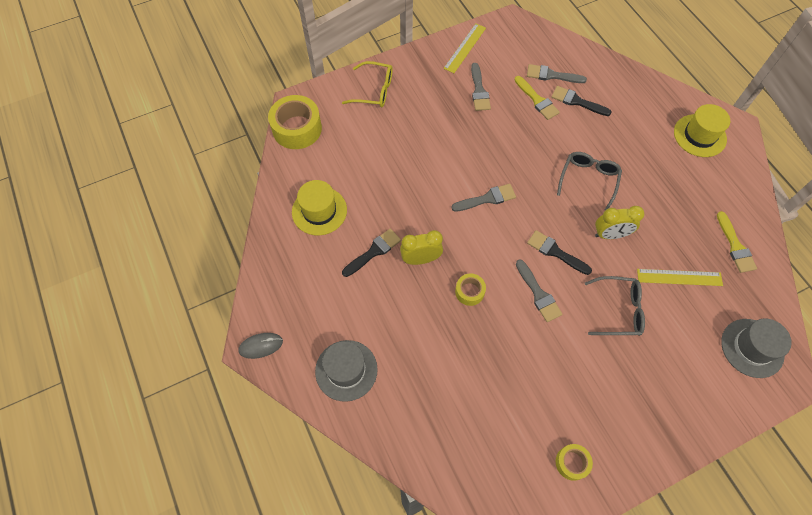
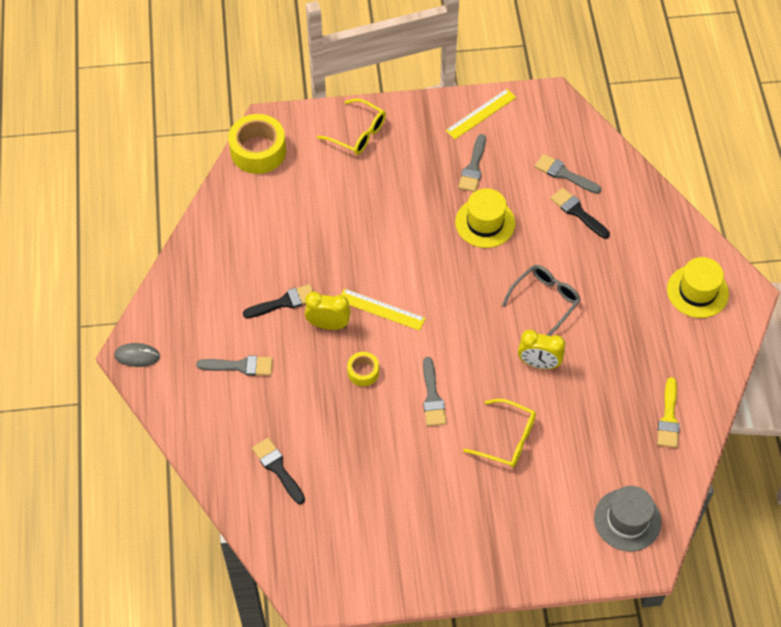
camera: 20 degrees right, 5 degrees down
(319, 211) = (246, 244): yellow hat -> yellow hat (485, 223)
(346, 370) = (209, 405): grey hat -> none
(487, 199) = (426, 286): grey brush -> grey brush (240, 366)
(537, 100) = (533, 197): yellow brush -> none
(555, 252) = (471, 362): black brush -> black brush (277, 468)
(572, 463) = (387, 558): yellow tape -> none
(618, 310) = (507, 439): grey glasses -> yellow glasses
(679, 277) = (589, 428): yellow ruler -> yellow ruler (381, 309)

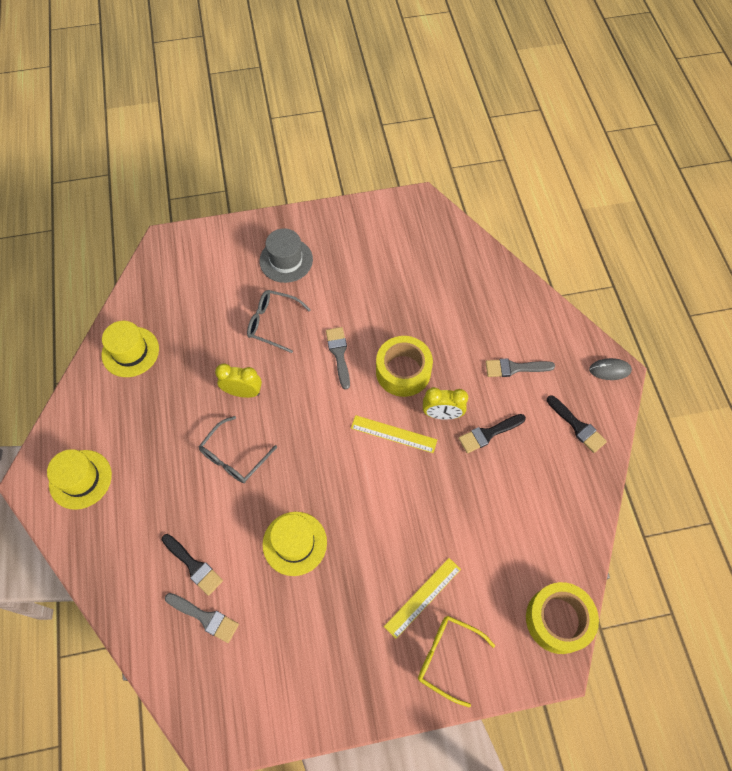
camera: 175 degrees right, 5 degrees up
(277, 468) = (462, 286): black brush -> black brush (577, 426)
(363, 372) = (403, 371): yellow tape -> yellow tape, size x1.91
(473, 167) = (309, 618): grey brush -> none
(481, 114) = (302, 703): yellow ruler -> yellow ruler (423, 597)
(507, 439) = (272, 323): yellow glasses -> grey glasses
(627, 520) = (177, 268): grey hat -> grey hat (286, 260)
(669, 418) = (130, 352): yellow brush -> yellow hat

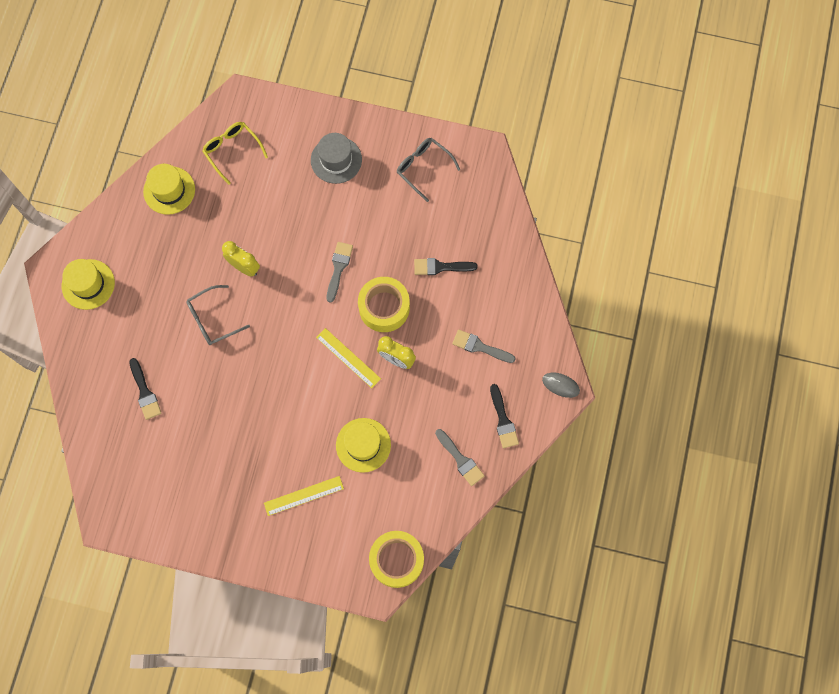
camera: 25 degrees right, 10 degrees up
(205, 617) = (137, 434): grey brush -> grey brush (460, 459)
(272, 323) = (297, 215): grey glasses -> grey glasses (423, 168)
(294, 543) = (227, 410): yellow hat -> yellow hat (363, 445)
(447, 657) = (299, 546): yellow glasses -> yellow glasses (232, 151)
(488, 434) = (425, 393): black brush -> black brush (440, 267)

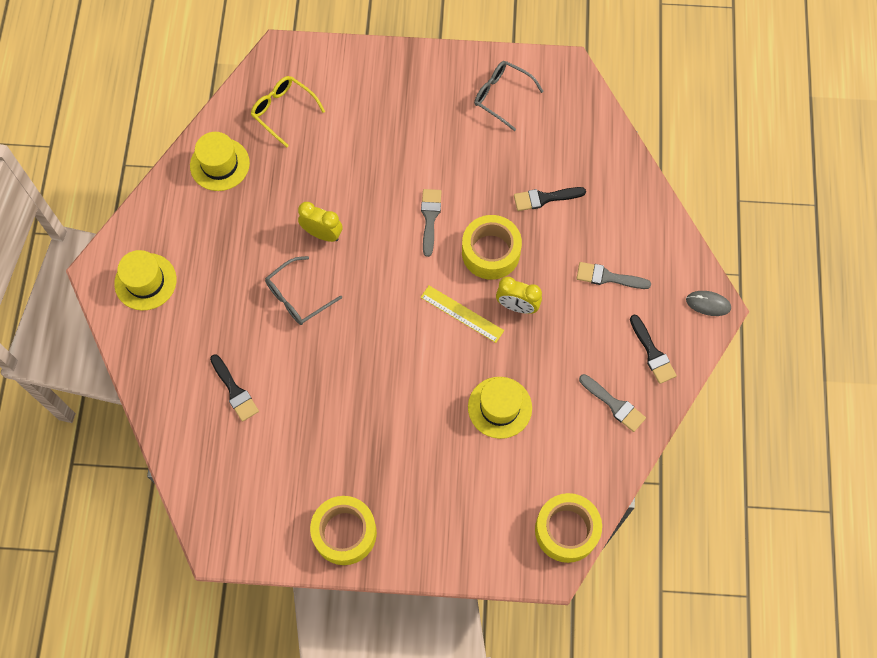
camera: 10 degrees left, 5 degrees down
(212, 529) = (344, 533): none -> yellow tape
(304, 496) = (443, 476): yellow ruler -> none
(336, 160) = (402, 102): grey hat -> none

